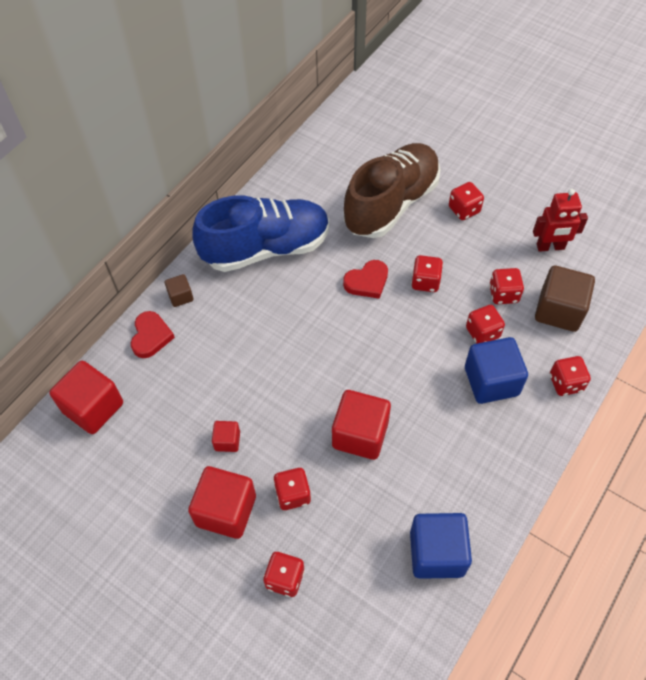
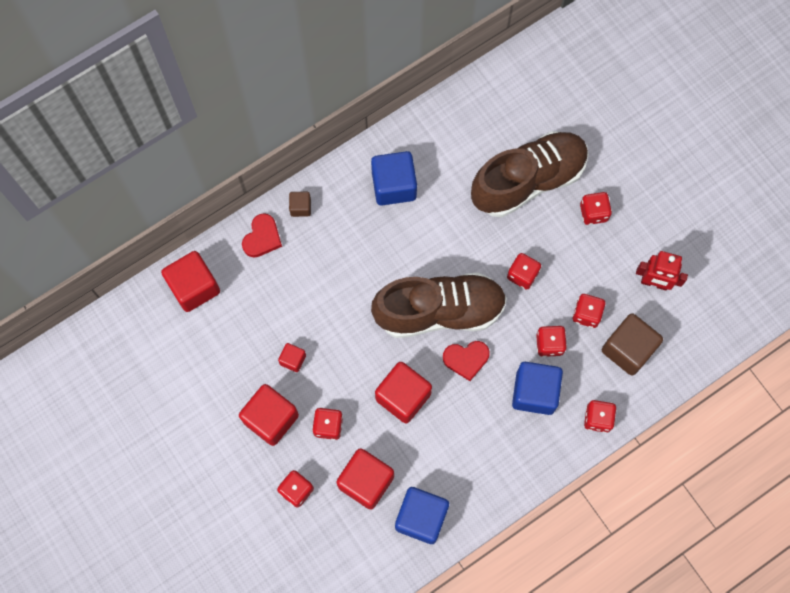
camera: 20 degrees right, 15 degrees up
(266, 248) = (394, 185): blue shoe -> blue cube
(359, 538) = (366, 481): none -> red cube
(360, 341) = (439, 311): none -> brown shoe
(367, 282) = (470, 255): red heart -> red heart (466, 359)

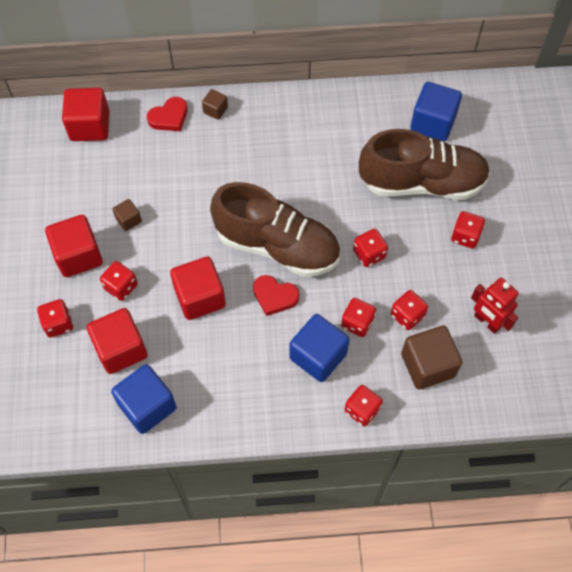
camera: 30 degrees right, 10 degrees down
(293, 360) = (128, 220): red cube -> brown cube
(394, 185) = (303, 131): blue cube -> blue cube (432, 123)

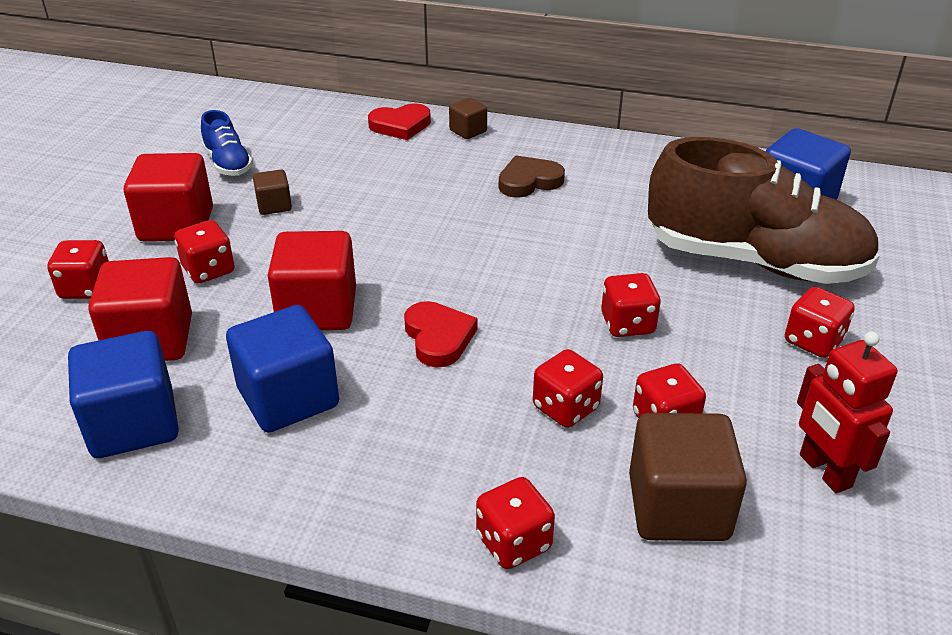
camera: 20 degrees right, 25 degrees down
(77, 190) = (228, 164): none -> blue shoe
(90, 126) = (291, 114): red cube -> none
(273, 150) = (529, 181): none -> brown heart
(274, 296) = (438, 337): red heart -> red heart turned 150 degrees counterclockwise
(277, 246) = (477, 280): brown shoe -> none
(318, 356) = (470, 435): blue cube -> blue cube (288, 398)

